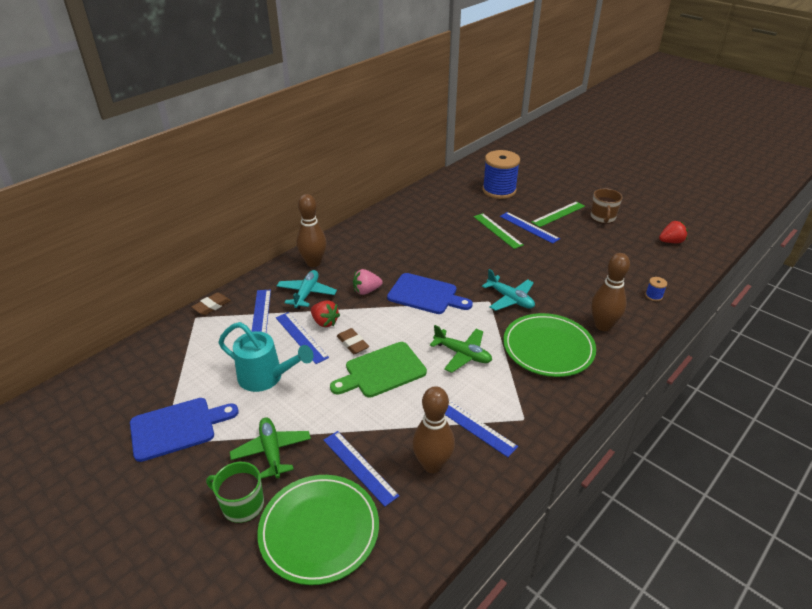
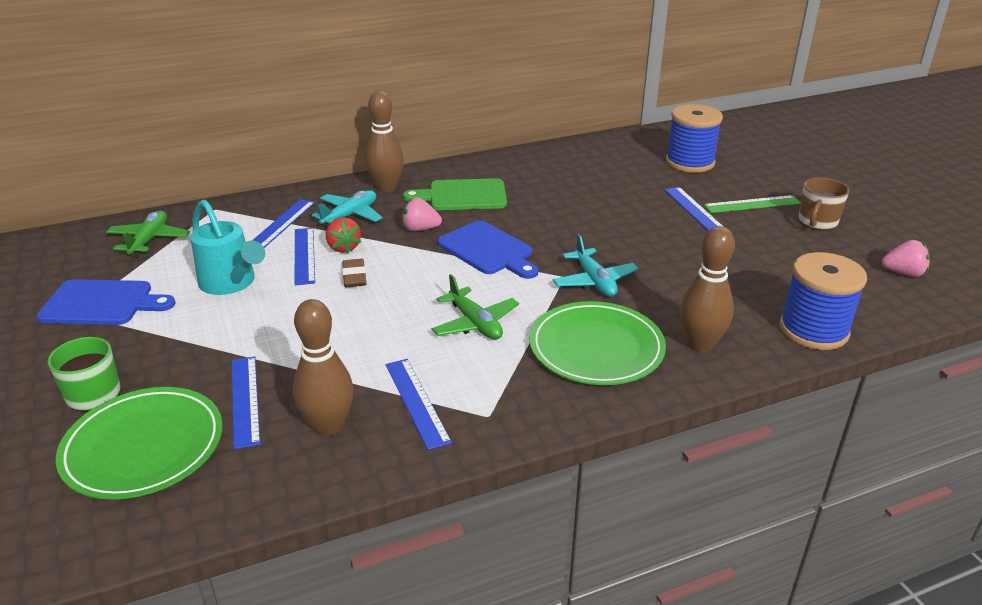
camera: 25 degrees right, 5 degrees down
(212, 306) = (240, 203): brown eraser -> none
(272, 451) = (169, 354): green plane -> green plane (149, 240)
(382, 371) = (361, 313): green cutting board -> green cutting board (463, 196)
(497, 230) = (647, 204): green ruler -> none
(653, 296) = (813, 330): blue spool -> blue spool, size x2.50
(671, 242) = (903, 273): red strawberry -> pink strawberry

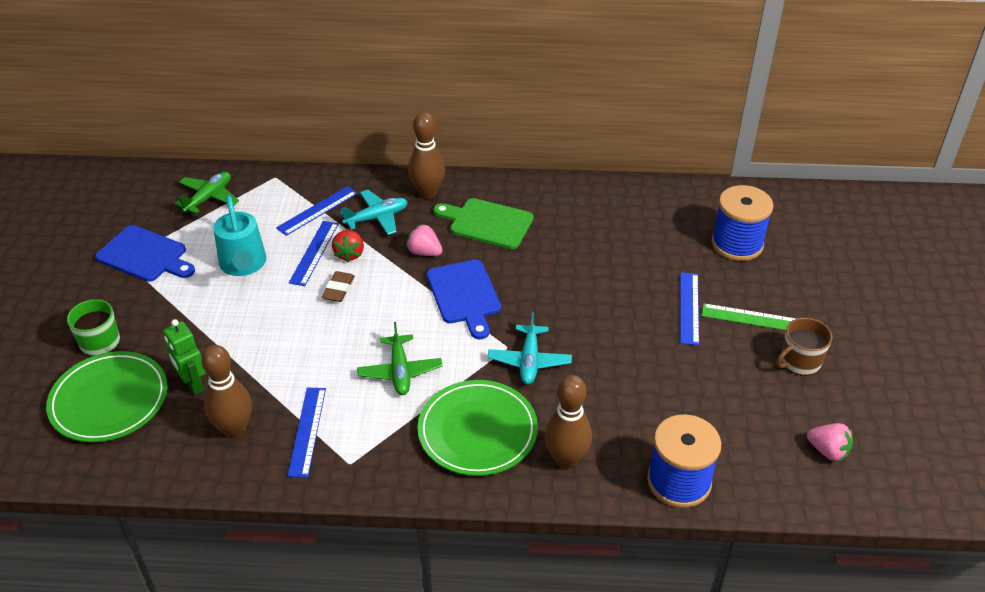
camera: 25 degrees right, 10 degrees up
(245, 400) = (193, 384): blue ruler -> green robot

